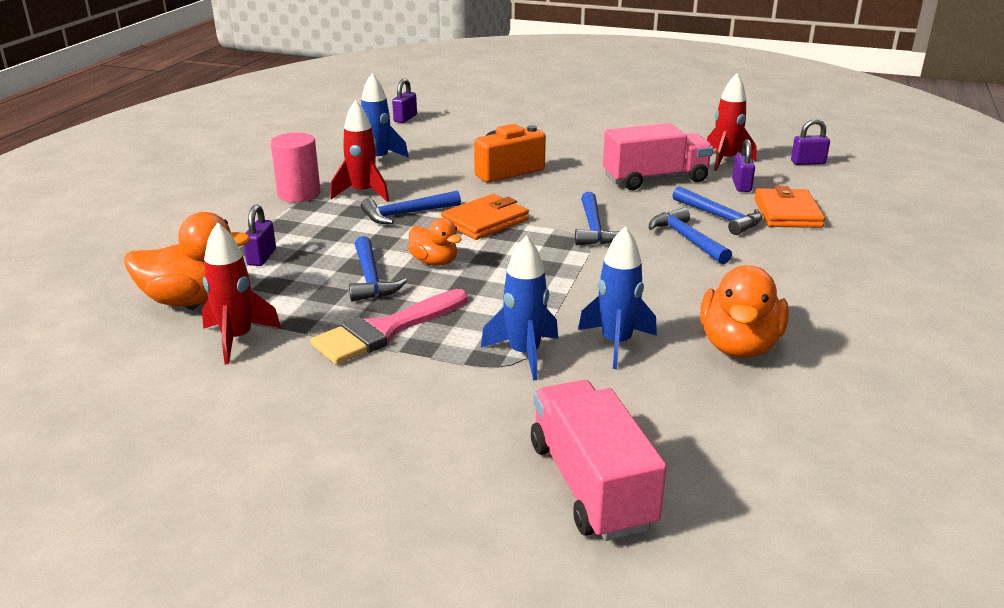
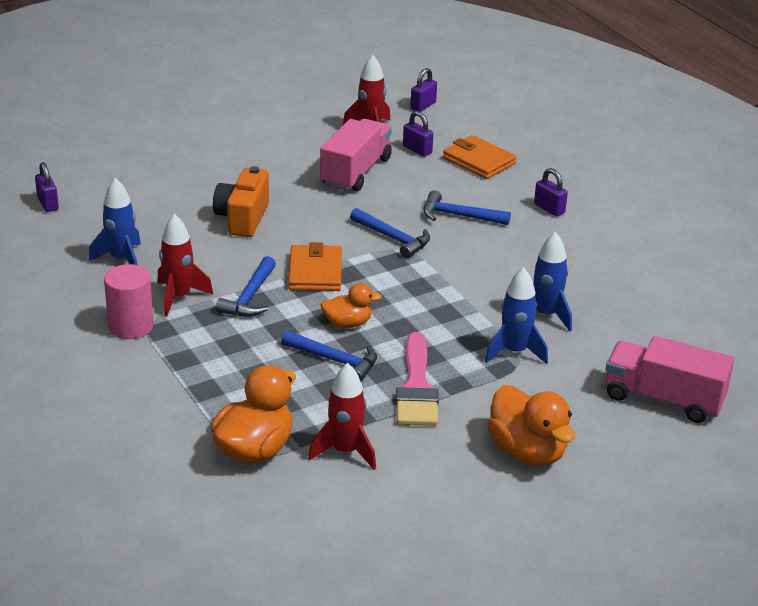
camera: 50 degrees left, 5 degrees up
(261, 257) = (227, 391): purple padlock -> purple padlock (549, 209)
(719, 217) = (448, 186): blue hammer -> none
(739, 346) = (601, 278): orange duck -> orange duck (527, 451)

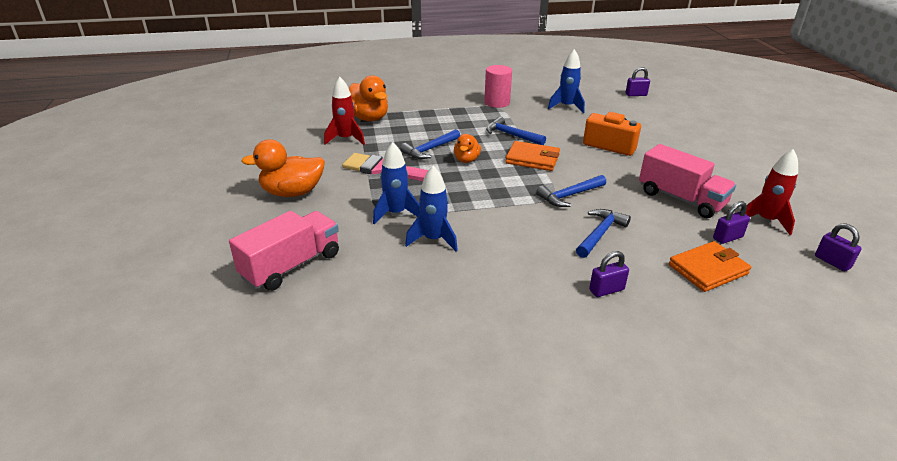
camera: 110 degrees right, 0 degrees up
(179, 297) = (520, 116): red rocket -> none

